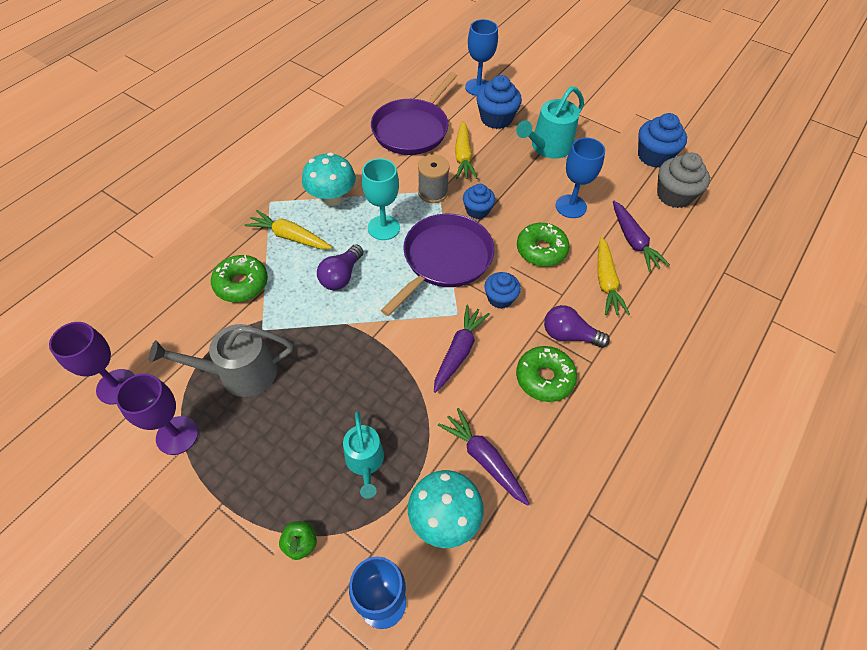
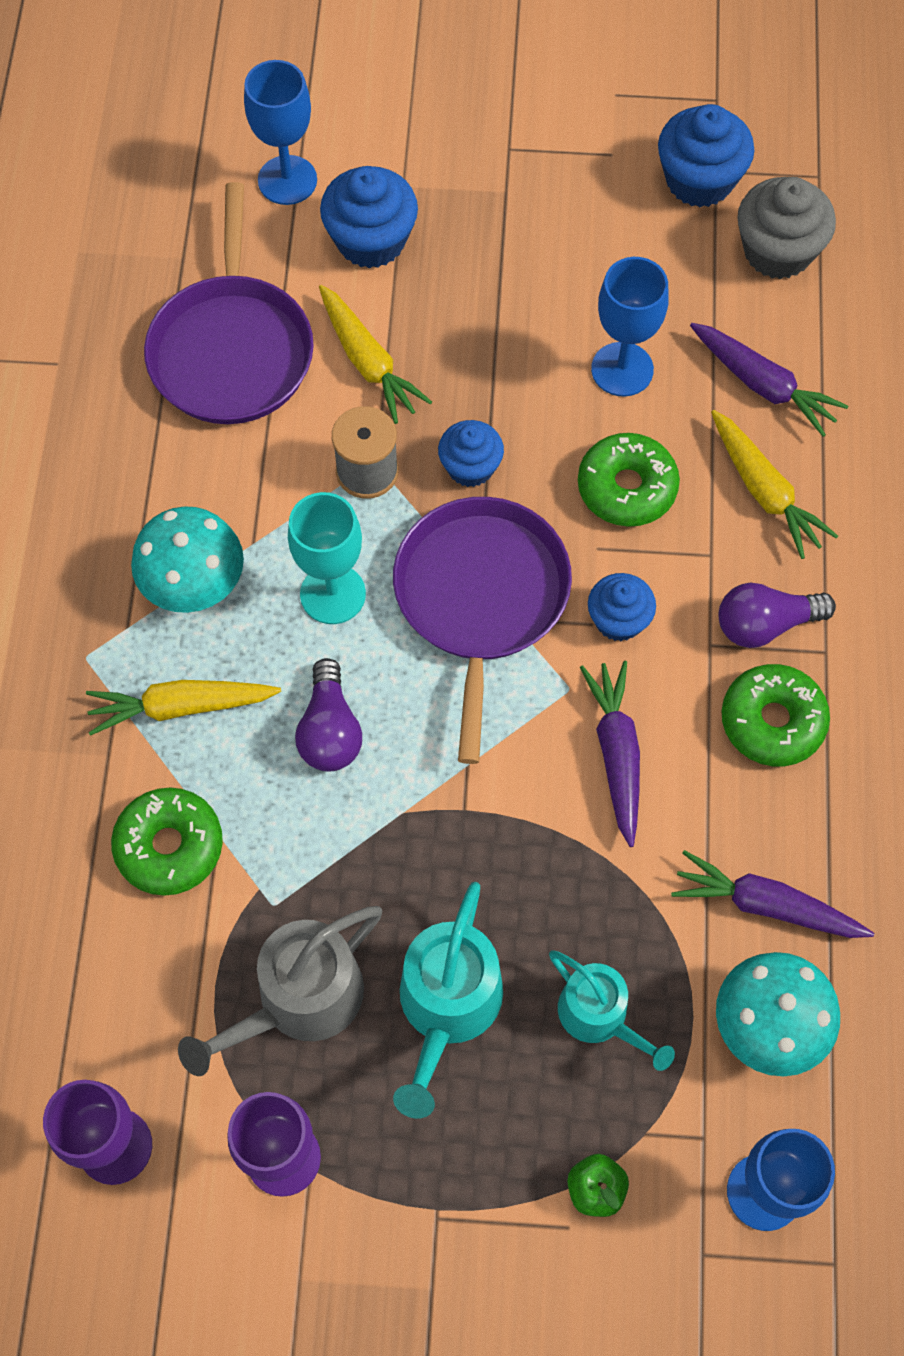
camera: 30 degrees left, 10 degrees up
(548, 147) = (505, 257): turquoise watering can -> turquoise watering can (447, 1006)

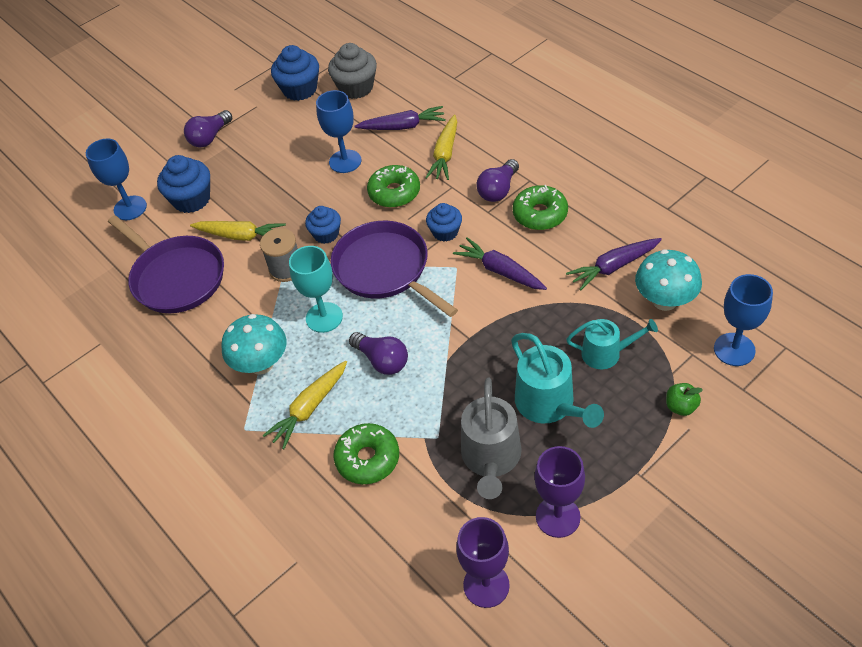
camera: 40 degrees left, 15 degrees down
(497, 153) = (210, 137): none -> purple light bulb
(764, 491) = (445, 154): yellow carrot -> yellow carrot turned 90 degrees clockwise

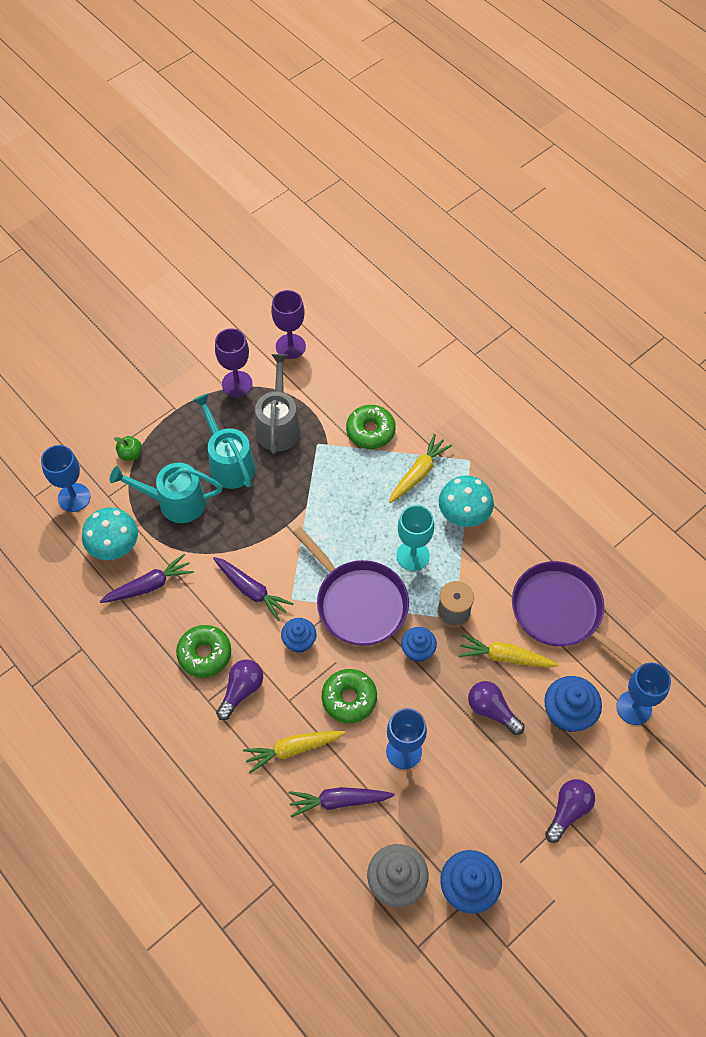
camera: 175 degrees right, 10 degrees up
(382, 360) = (360, 510): purple light bulb -> purple light bulb (492, 710)
(445, 154) = (293, 749): yellow carrot -> yellow carrot turned 120 degrees counterclockwise
(606, 353) = (176, 502): turquoise watering can -> turquoise watering can, size x1.51

